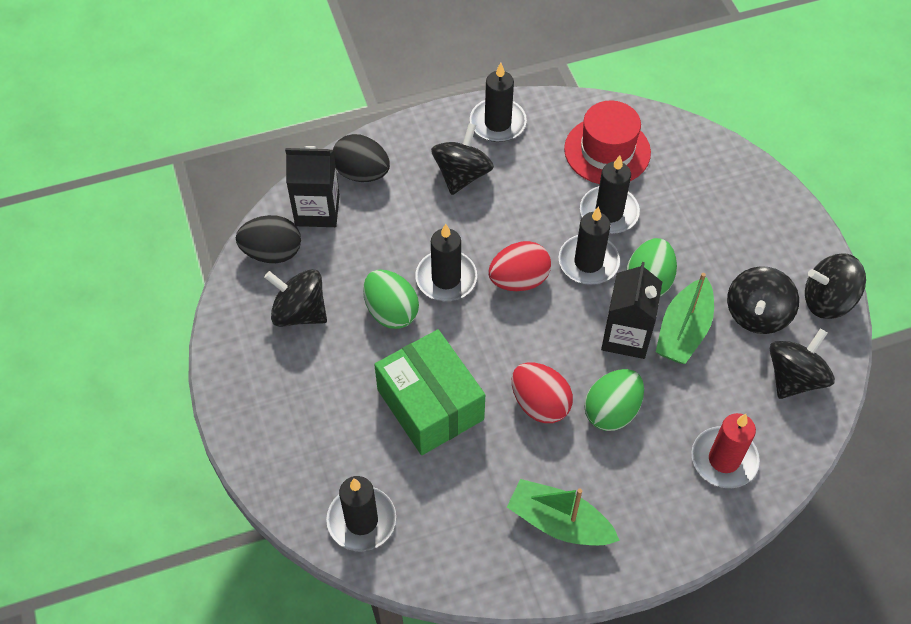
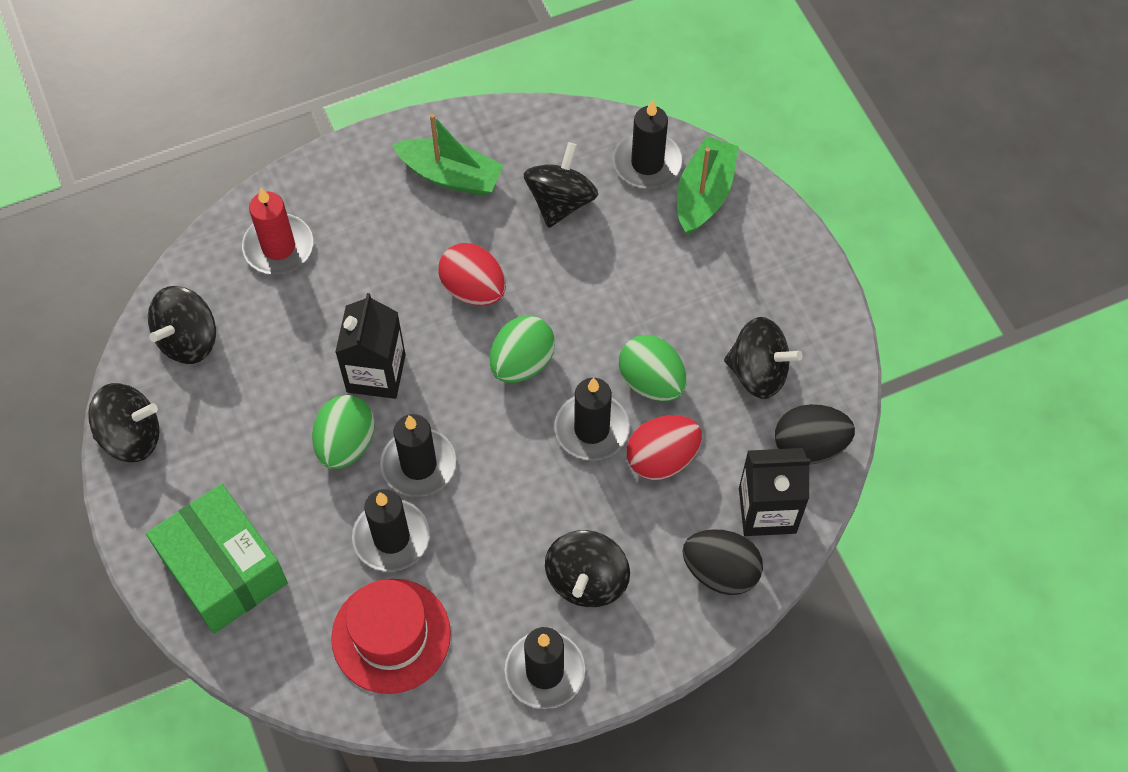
camera: 175 degrees right, 5 degrees up
(430, 404) = (592, 279): green box -> green box (223, 570)
(519, 280) = (503, 433): red egg -> red egg (662, 458)
(611, 411) = (395, 287): green egg -> green egg (522, 363)
(683, 331) = (308, 385): green boat -> green boat (704, 194)
(756, 314) = (219, 412): black spinning top -> black spinning top (560, 202)

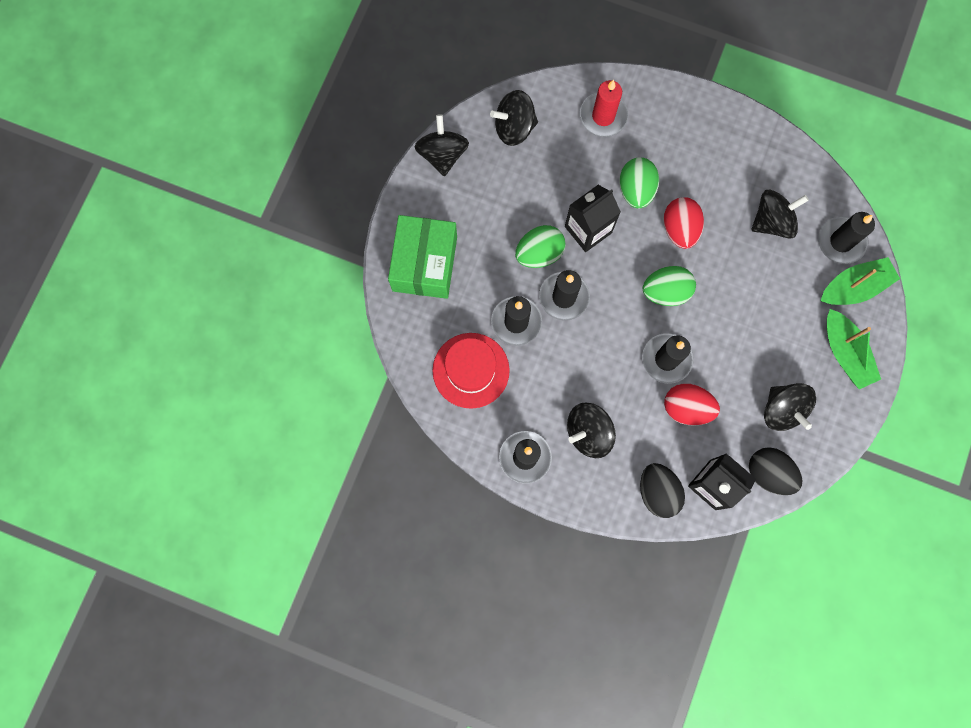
camera: 45 degrees right, 15 degrees up
(131, 436) = (442, 154): black spinning top -> black spinning top turned 135 degrees counterclockwise
(451, 176) = (728, 155): green boat -> green boat (845, 353)
(651, 381) = (722, 363): green egg -> green egg (636, 190)

